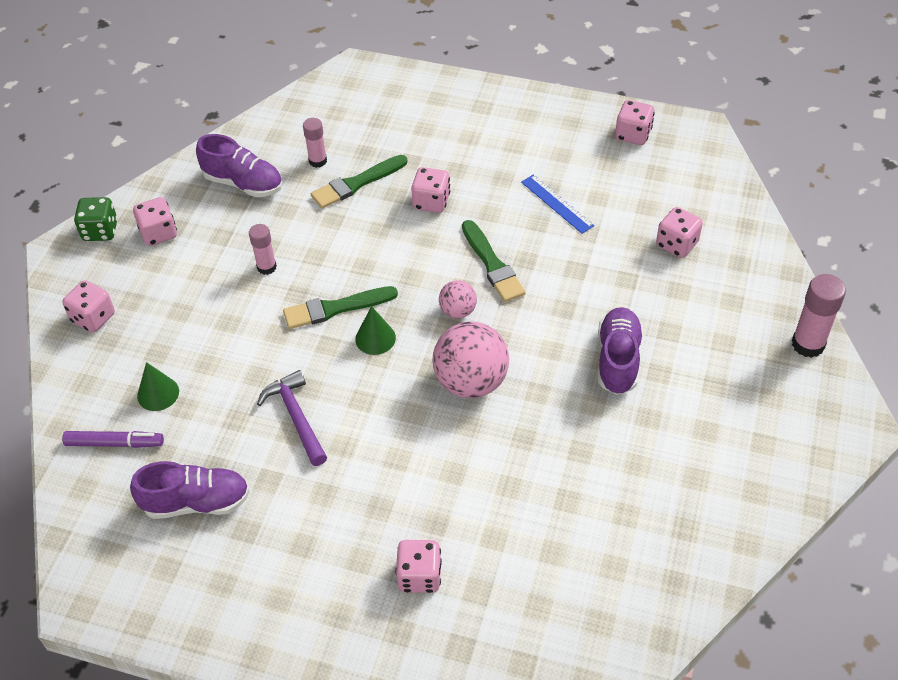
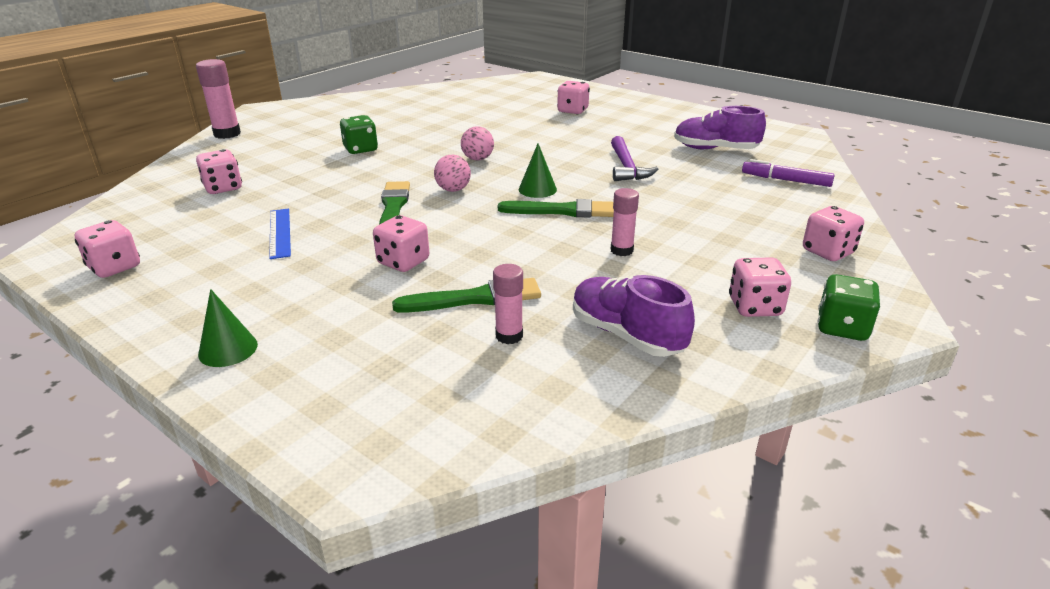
camera: 160 degrees left, 20 degrees down
(158, 393) = (748, 196): green cone -> green cone (228, 349)
(471, 381) = (477, 159): pink ball -> pink ball, size x0.53
(618, 360) = (360, 149): purple shoe -> green dice

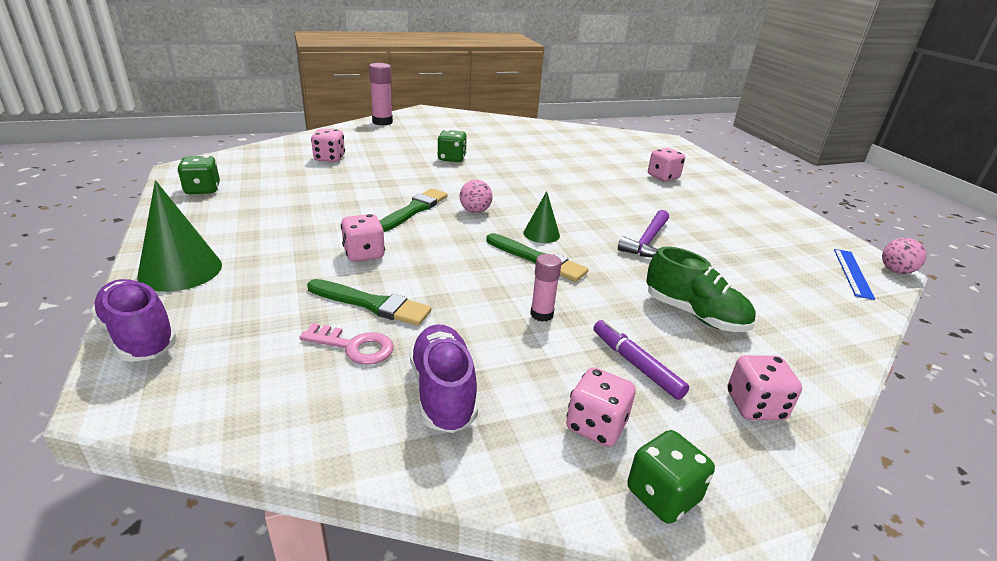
camera: 30 degrees right, 0 degrees up
(114, 267) = (202, 190): pink dice -> green dice
(228, 349) = (180, 270): green cone -> green cone, size x1.72
(280, 233) = (319, 201): blue ruler -> blue ruler (852, 273)
(477, 159) = (527, 193): pink ball -> pink ball (895, 271)
(509, 336) = (354, 346): pink glue stick -> pink key
(715, 149) = (761, 254): purple shoe -> purple shoe (139, 336)
(723, 208) = (694, 314): none -> green shoe
(786, 180) = (804, 312): purple marker -> purple marker (636, 364)

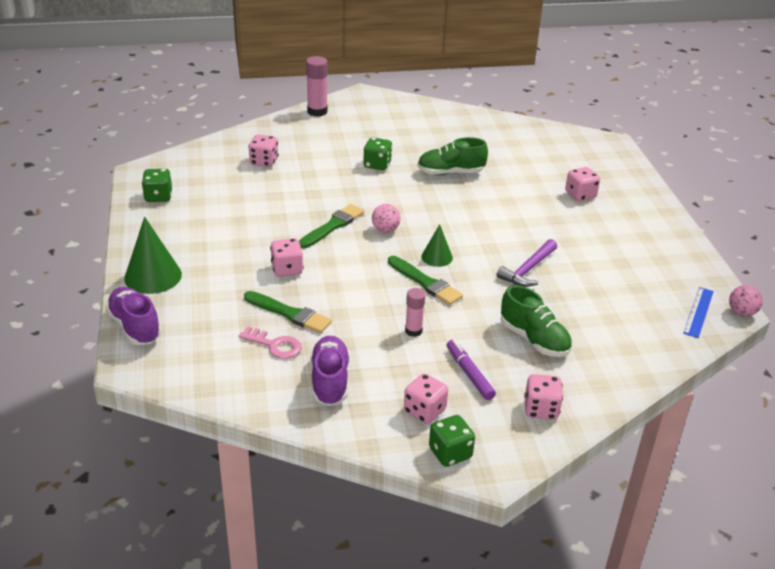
camera: 10 degrees right, 5 degrees up
(528, 163) = (450, 173): none -> green shoe

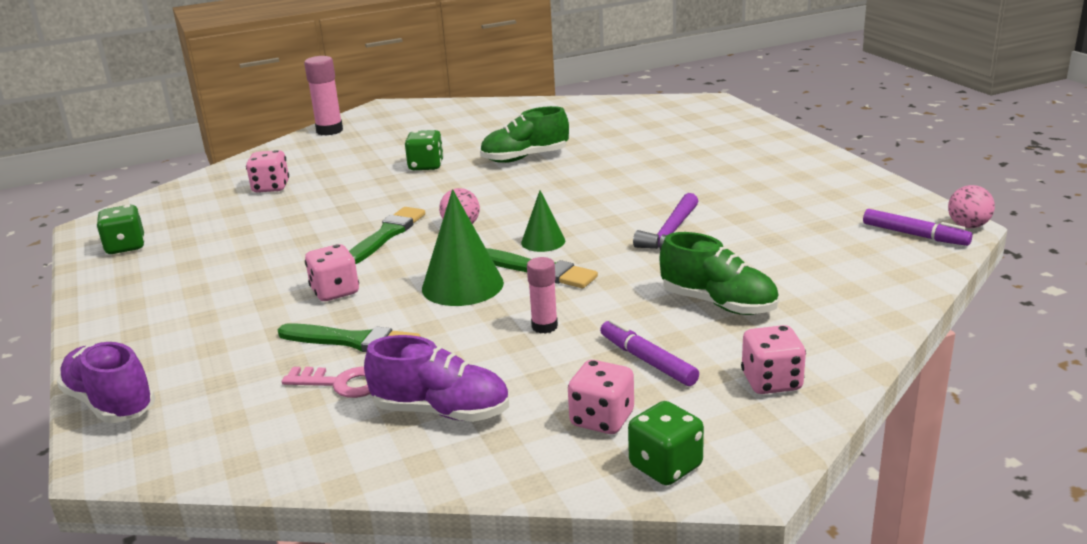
camera: 10 degrees left, 10 degrees down
(153, 276) = (131, 336): green cone -> green cone (462, 285)
(329, 381) = (441, 411): purple shoe -> purple shoe turned 120 degrees clockwise
(580, 195) = (698, 152): pink dice -> none
(698, 312) = (915, 235): blue ruler -> purple marker

